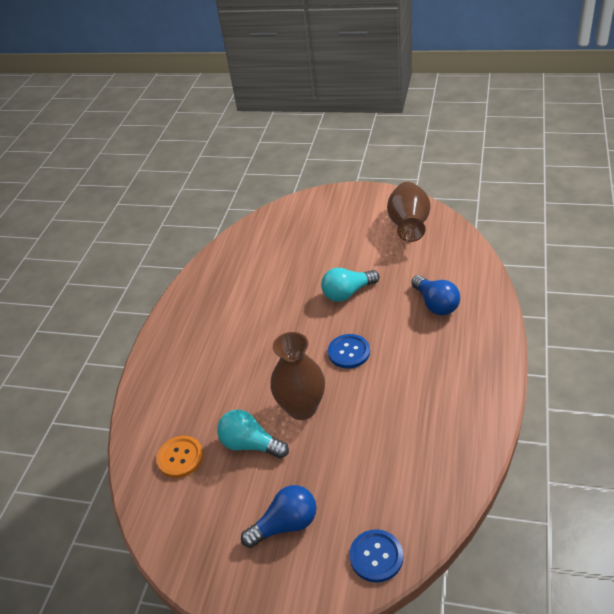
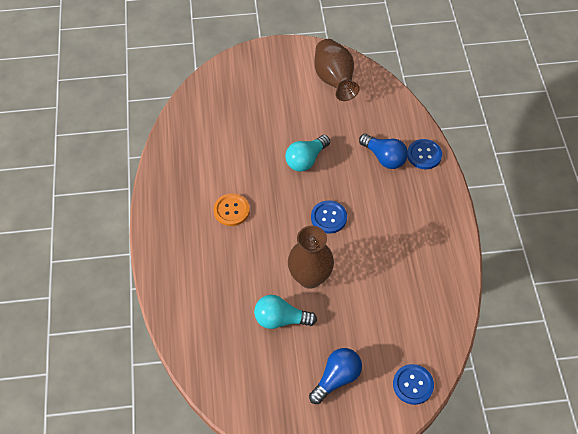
camera: 25 degrees left, 15 degrees up
(180, 457) = (226, 344): orange button -> orange button (231, 210)
(483, 309) = (424, 155): none -> blue button

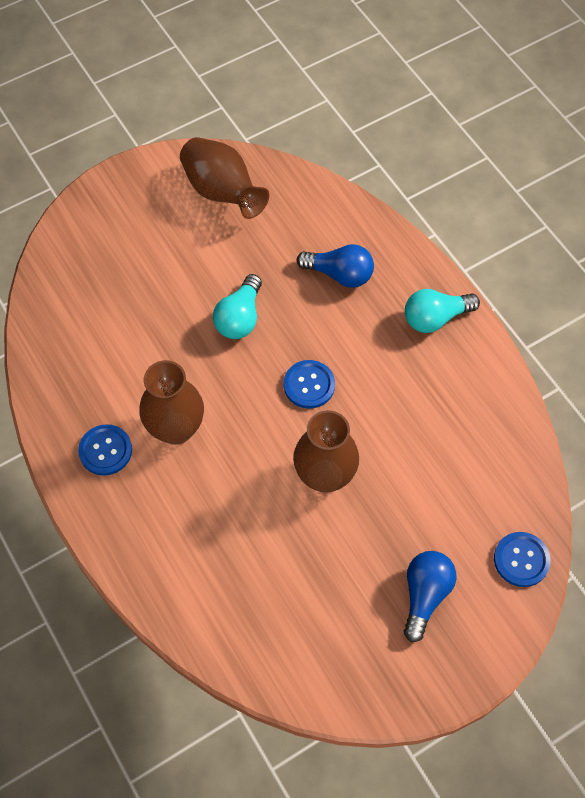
camera: 25 degrees left, 5 degrees up
(231, 210) = (176, 428): orange button -> brown vase
(280, 319) = (315, 549): turquoise light bulb -> turquoise light bulb (435, 318)
(424, 155) = (388, 250): blue button -> blue button (105, 450)

